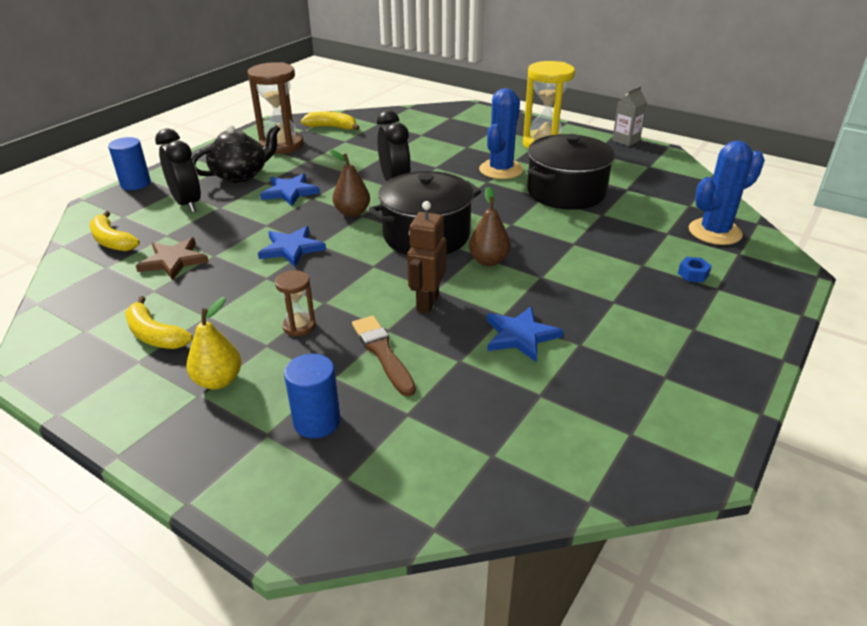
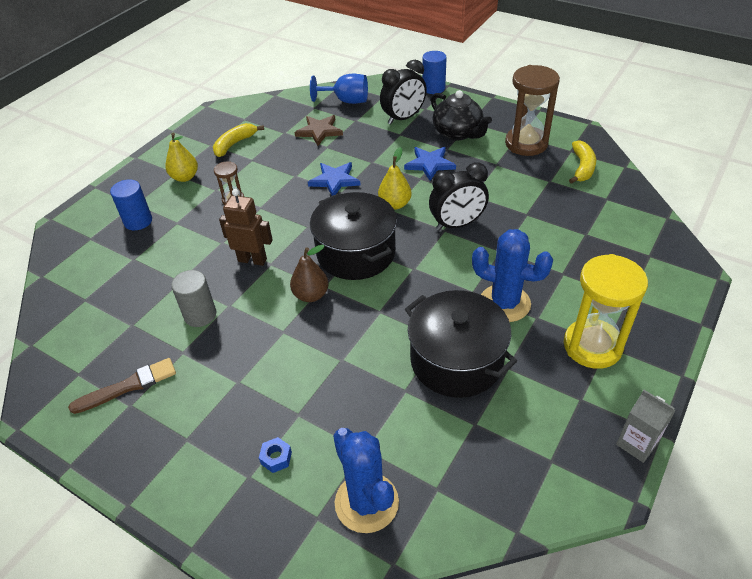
camera: 90 degrees right, 10 degrees up
(112, 241) = (346, 101): yellow banana -> blue goblet
(352, 213) = (395, 204): brown pear -> yellow pear
(383, 353) = (195, 242): brown brush -> brown brush (128, 386)
(520, 336) = (200, 315): blue star -> grey cylinder

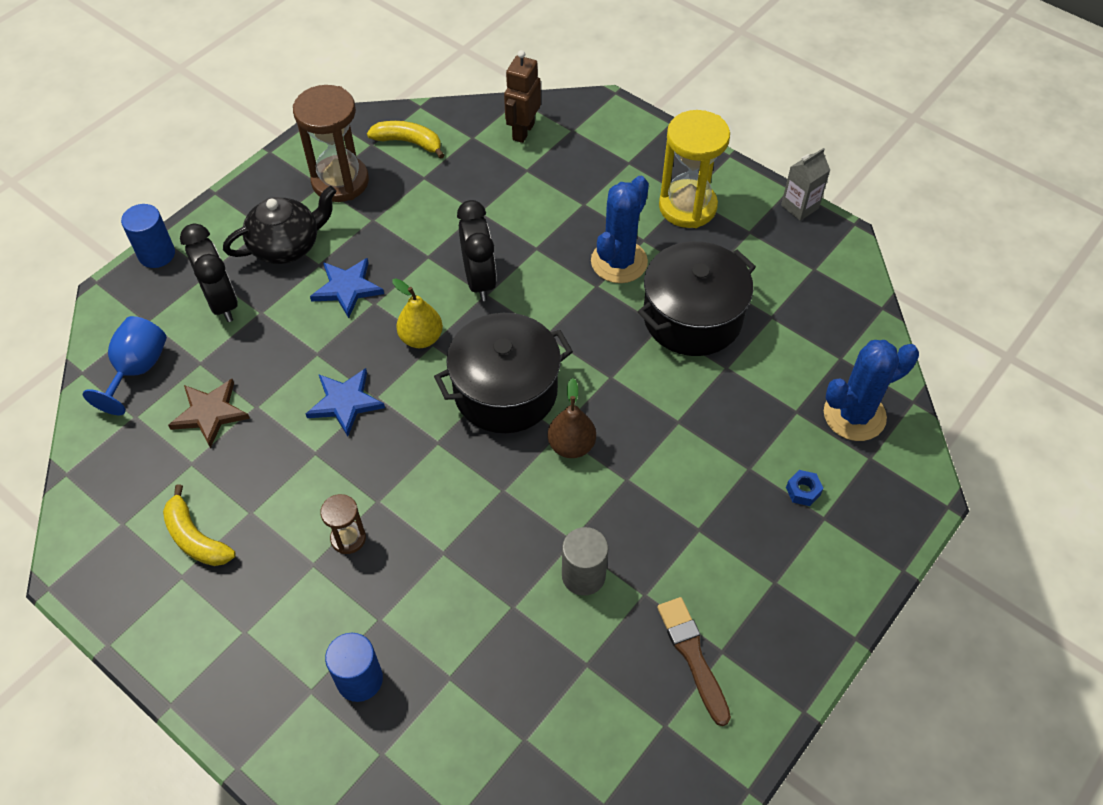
camera: 85 degrees left, 10 degrees up
(185, 177) = (263, 613): yellow pear -> none
(252, 260) = (490, 512): brown robot -> brown robot (523, 131)

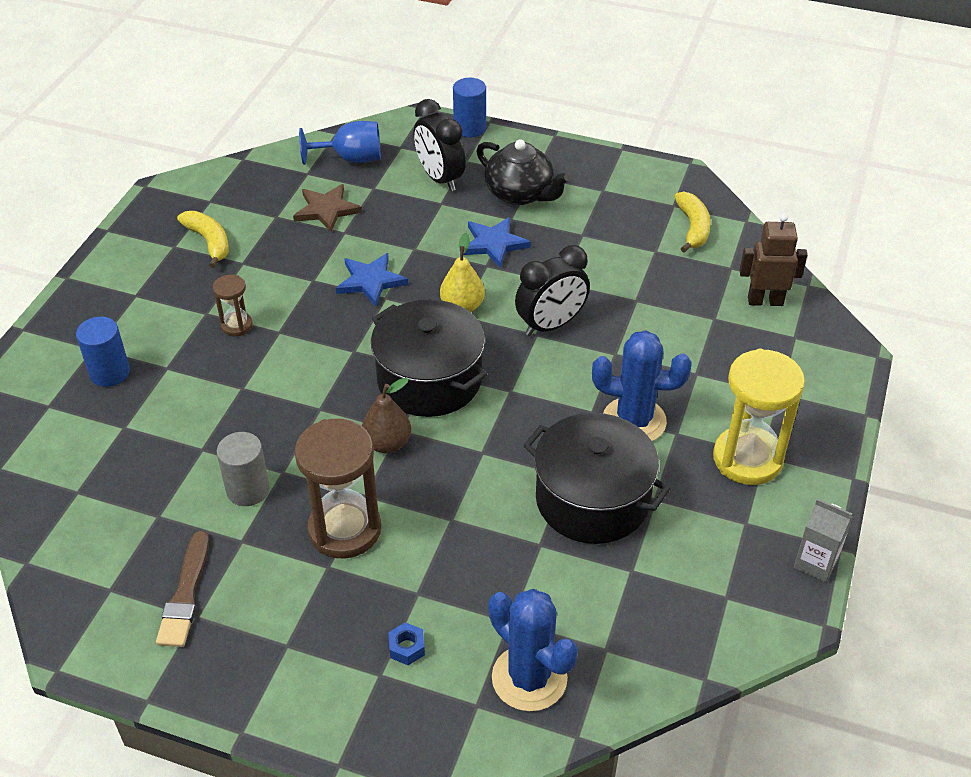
camera: 70 degrees right, 10 degrees down
(196, 538) = (209, 242): yellow banana -> yellow banana turned 120 degrees clockwise
(222, 302) = (440, 178): black clock -> black clock turned 105 degrees clockwise
(340, 181) = (614, 201): brown hourglass -> brown hourglass (344, 529)
(693, 656) = (185, 594): brown brush -> brown brush turned 135 degrees clockwise

